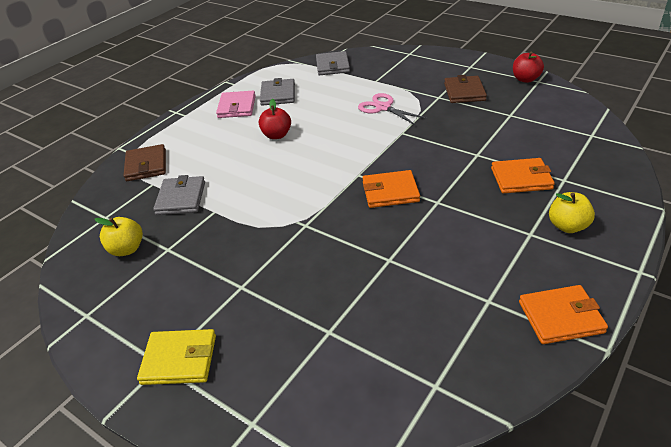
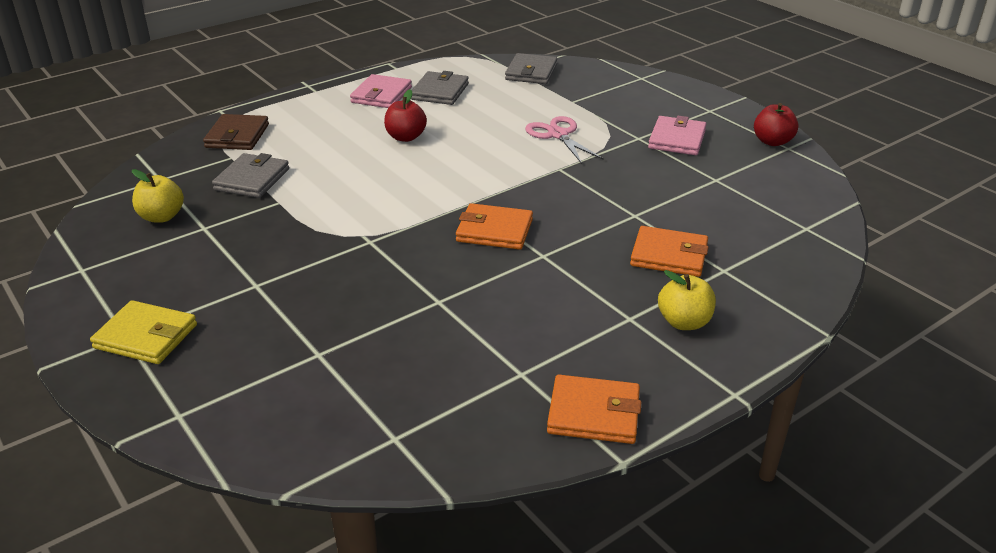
camera: 15 degrees right, 5 degrees down
(464, 92) = (677, 139): brown wallet -> pink wallet

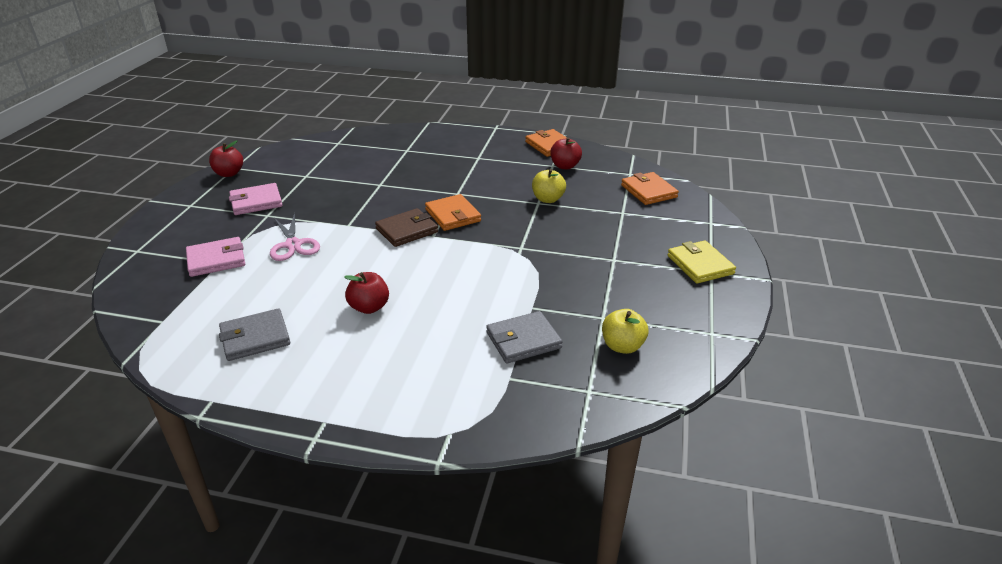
camera: 130 degrees left, 0 degrees up
(237, 136) = (472, 403): brown wallet -> brown wallet (407, 230)
(381, 95) = (295, 369): pink wallet -> pink wallet (216, 260)
(503, 384) = (565, 166): none -> red apple
(531, 72) = (162, 308): grey wallet -> none
(558, 135) = (293, 245): pink scissors -> pink scissors turned 45 degrees counterclockwise
(669, 255) = (411, 164): orange wallet -> orange wallet (648, 191)
(684, 322) = (463, 147): yellow apple -> yellow apple (548, 199)

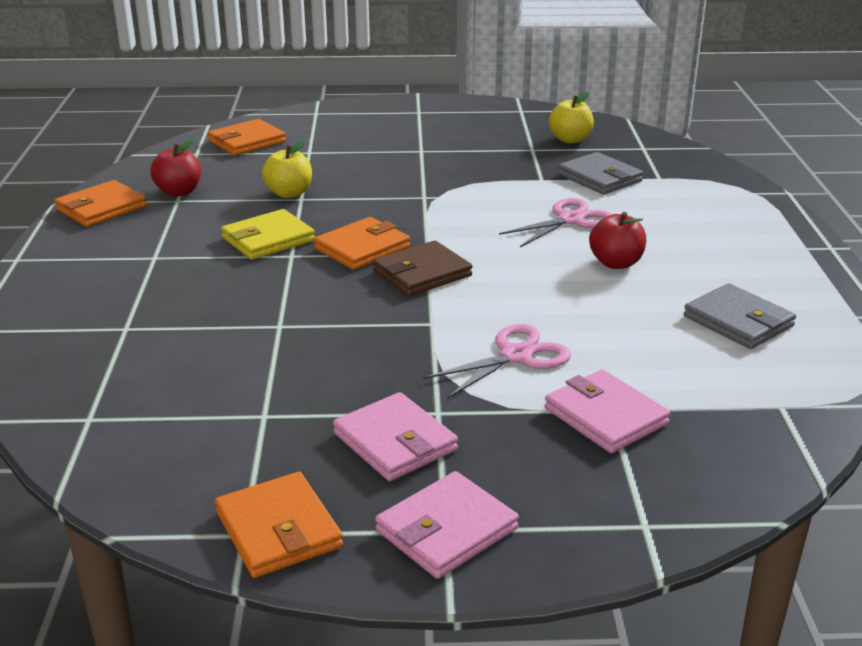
camera: 105 degrees left, 5 degrees down
(189, 205) = (446, 530): none -> pink wallet
(229, 173) = (278, 530): red apple -> orange wallet
(407, 230) = (422, 273): brown wallet -> brown wallet turned 75 degrees counterclockwise
(448, 304) = (570, 220): none -> pink scissors
(700, 265) = (408, 116): yellow wallet -> yellow wallet (268, 239)

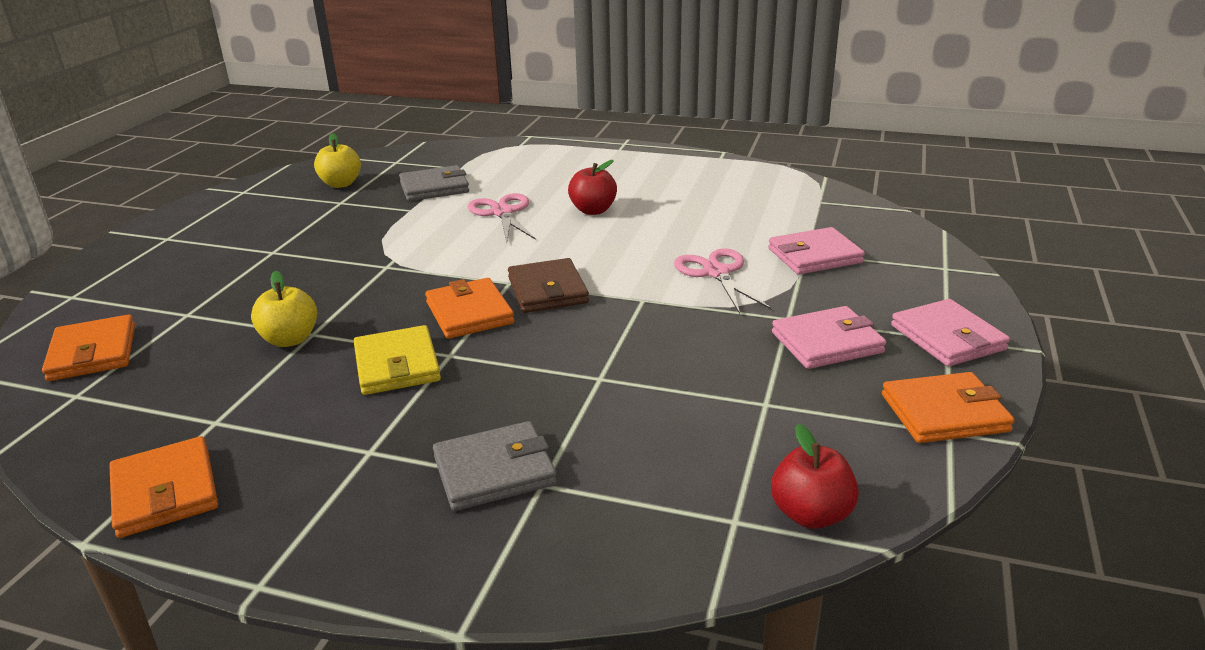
camera: 70 degrees left, 0 degrees up
(179, 192) = (190, 419): red apple -> red apple (811, 514)
(738, 321) = (707, 190): grey wallet -> grey wallet (494, 471)

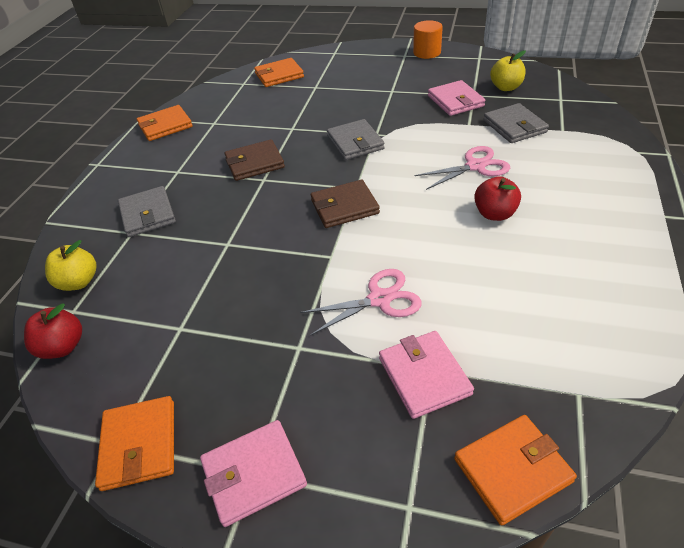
camera: 90 degrees right, 15 degrees up
(181, 222) = (427, 53): none -> orange cylinder
(290, 339) = (286, 123): yellow apple -> yellow apple (79, 282)
(397, 365) = (254, 163): yellow wallet -> brown wallet
(398, 281) = (355, 142): none -> grey wallet
(469, 313) = (313, 178): orange wallet -> orange wallet (512, 470)
(827, 342) = (256, 372): pink wallet -> pink wallet (455, 101)

